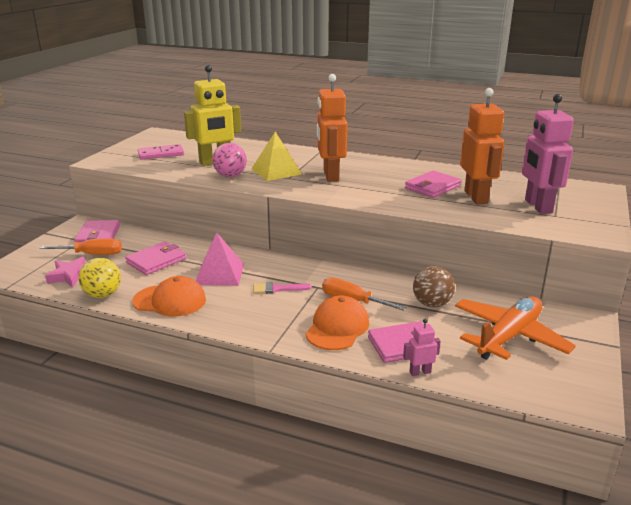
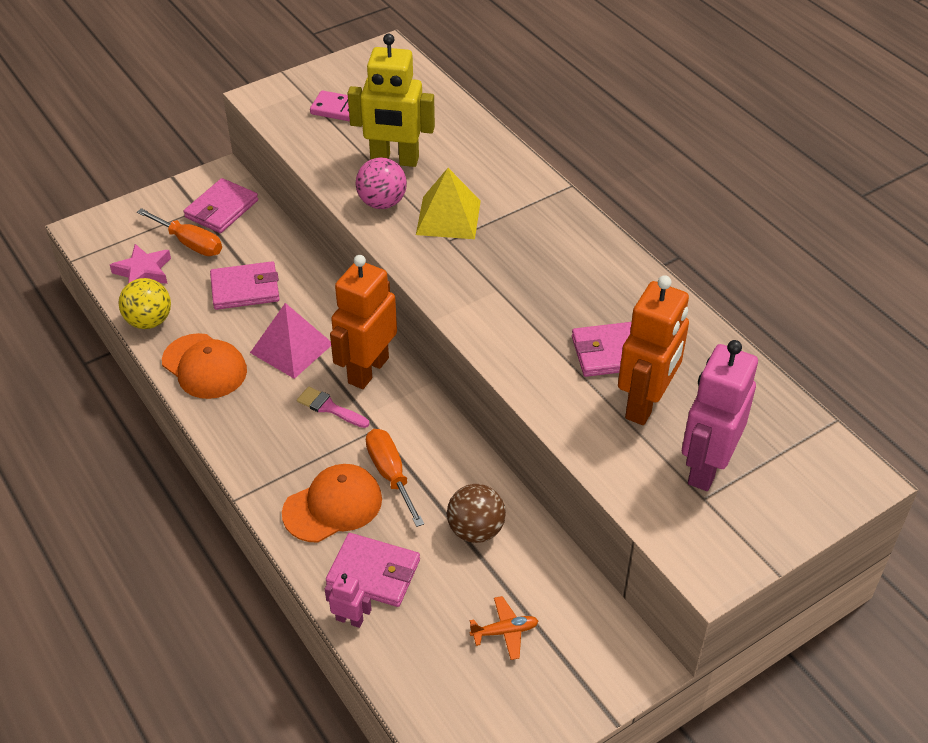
camera: 35 degrees right, 20 degrees up
(330, 176) = (506, 260): orange robot -> orange robot (368, 370)
(509, 337) = (504, 631): orange plane -> orange plane, size x0.42

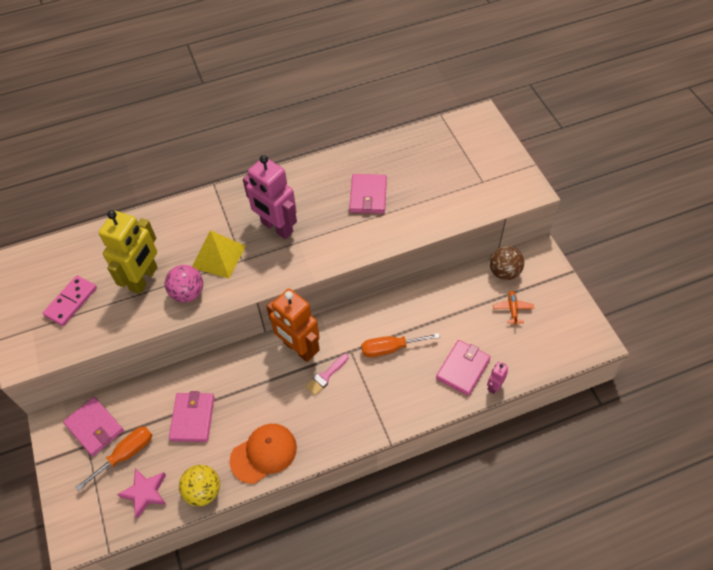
camera: 75 degrees left, 10 degrees up
(291, 348) = (263, 393): pink pyramid -> none
(333, 506) = (408, 384): orange cap -> none
(475, 530) = (441, 310): brown ball -> brown ball (504, 272)
(645, 404) = (411, 190): orange robot -> none
(706, 467) = (462, 175): pink robot -> pink robot (276, 227)

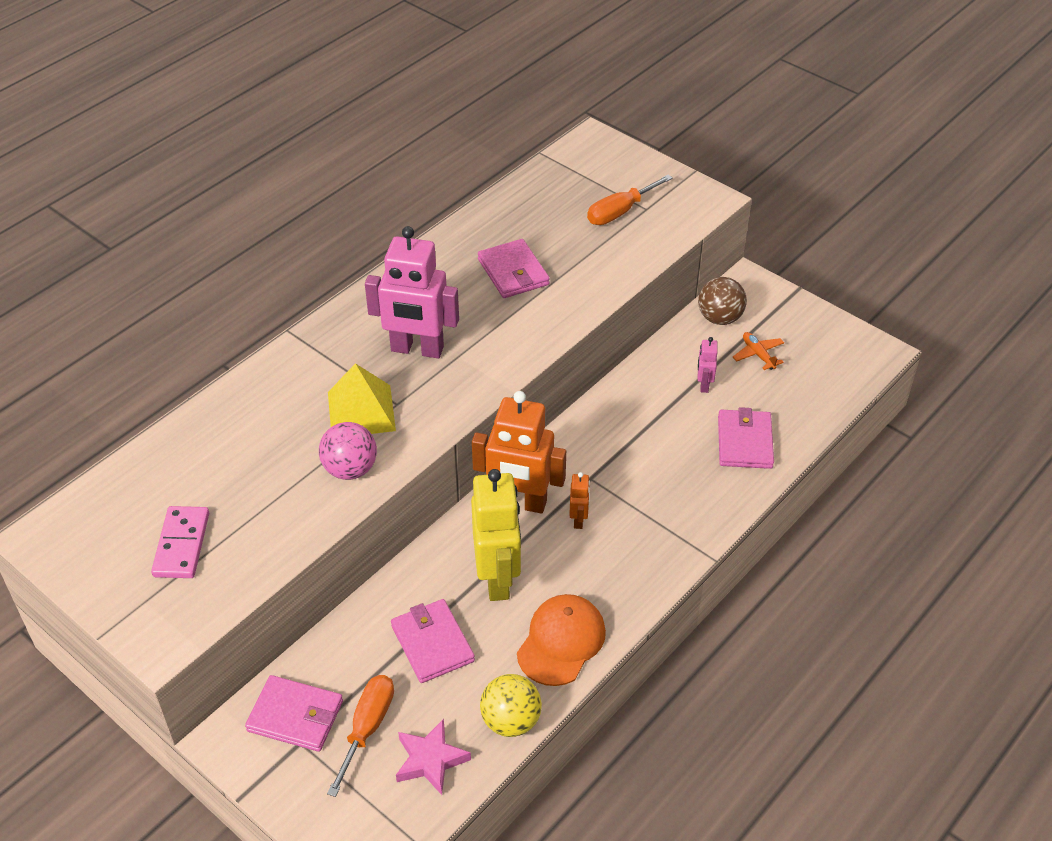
camera: 30 degrees left, 10 degrees down
(144, 279) = (272, 476): yellow robot -> yellow robot (498, 579)
(325, 376) = (578, 519): pink brush -> orange robot
(390, 348) = (639, 455): orange screwdriver -> orange screwdriver (620, 212)
(494, 386) = (795, 446): pink robot -> pink robot (704, 385)

